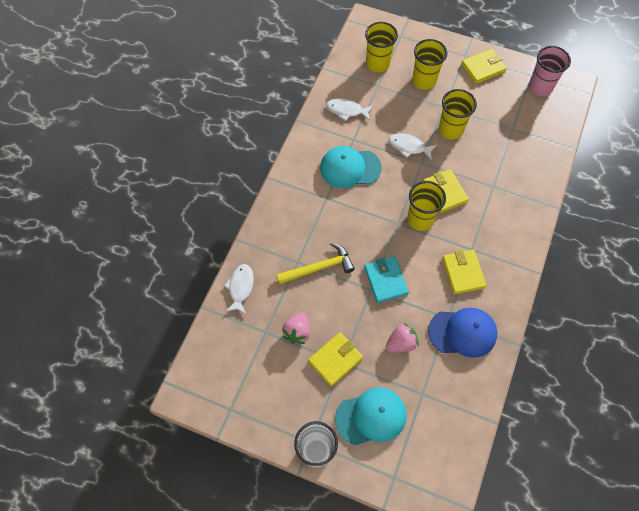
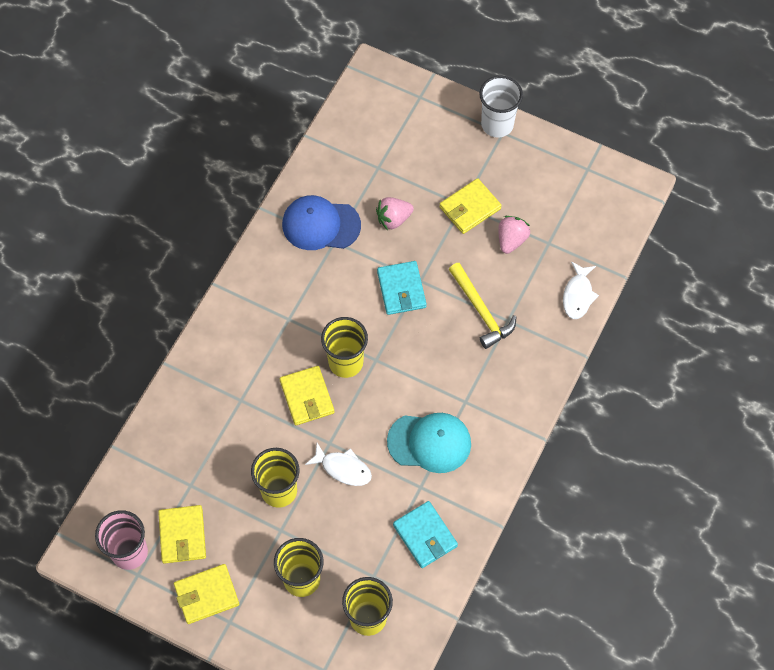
camera: 175 degrees left, 0 degrees up
(319, 268) = (481, 311): yellow hammer -> yellow hammer turned 105 degrees counterclockwise
(346, 110) = (425, 536): white fish -> turquoise wallet
(371, 416) = (436, 150): turquoise cap -> none
(463, 273) = (305, 291): yellow wallet -> yellow wallet (182, 535)

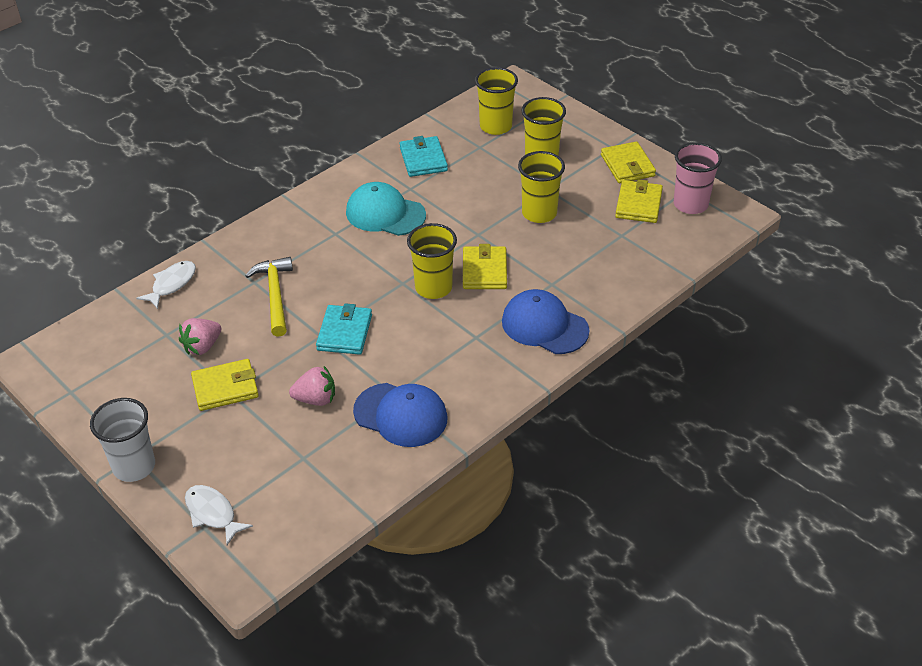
camera: 160 degrees left, 20 degrees down
(206, 595) = (627, 165): yellow wallet -> yellow wallet turned 75 degrees clockwise
(233, 348) = (544, 326): none -> blue cap
(343, 468) = (473, 214): white fish -> white fish (212, 513)

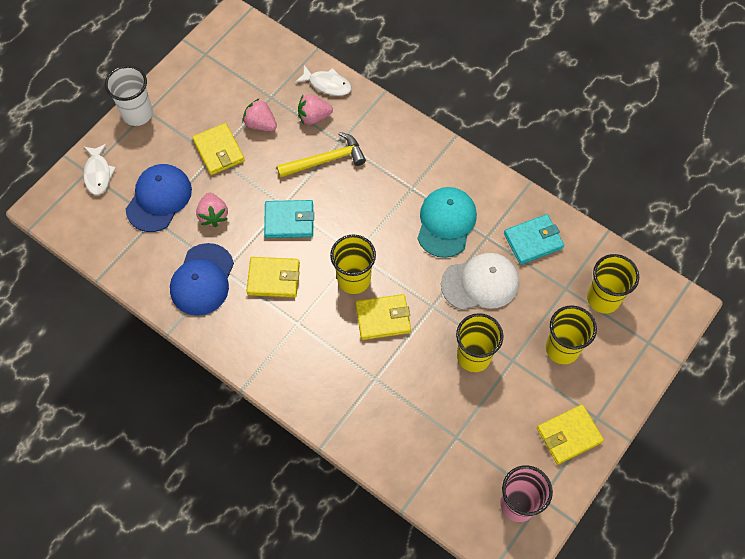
camera: 80 degrees right, 20 degrees up
(212, 299) = (314, 117): none -> pink strawberry
(212, 513) = (98, 174): white fish -> white fish turned 135 degrees clockwise
(460, 199) = (480, 283): none -> white cap
(544, 326) = (318, 378): blue cap -> blue cap (159, 199)
(638, 204) = (507, 450): yellow wallet -> yellow wallet (273, 278)

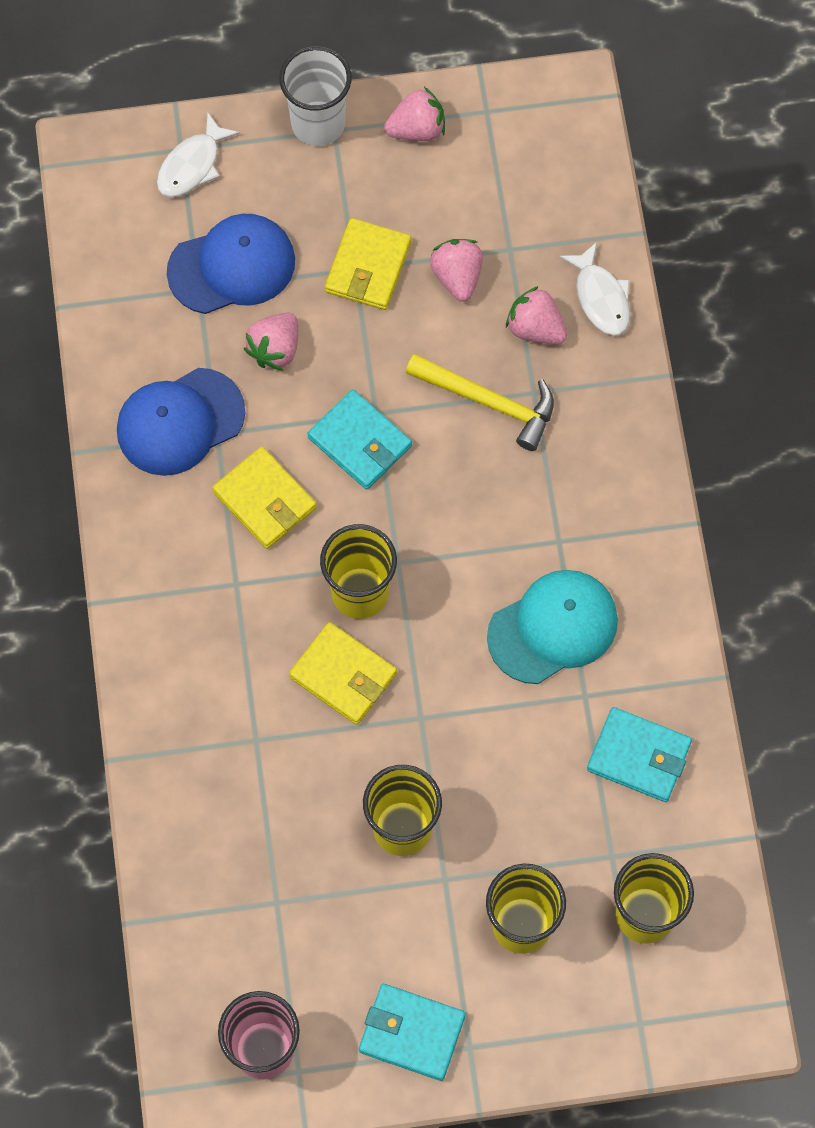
camera: 45 degrees right, 5 degrees up
(183, 83) = (417, 129): none -> pink strawberry
(480, 283) = (511, 746): white cap -> none
(569, 435) = (412, 1033): yellow wallet -> turquoise wallet

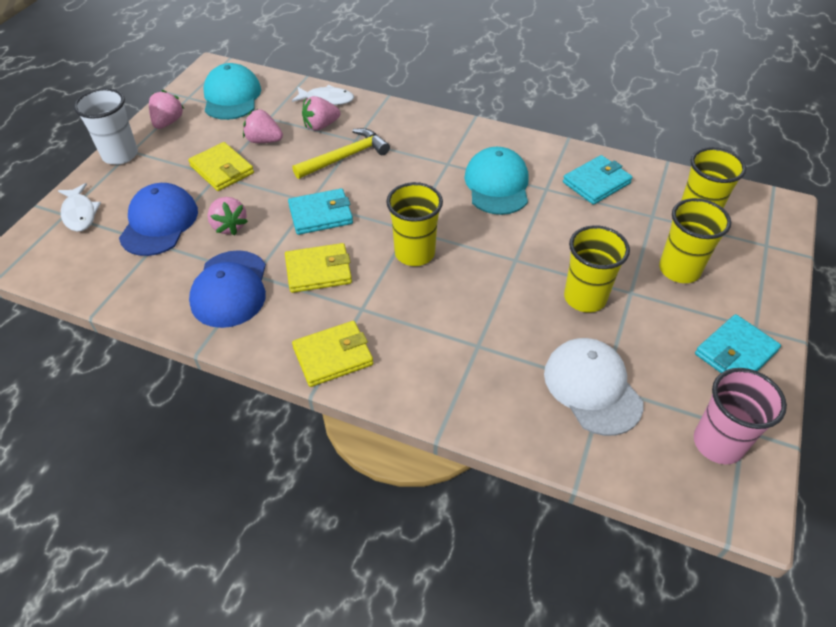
camera: 60 degrees left, 20 degrees down
(266, 890) = (592, 388): none -> white cap
(343, 675) = (463, 283): yellow wallet -> yellow wallet (333, 356)
(524, 167) = (231, 97): none -> turquoise cap

